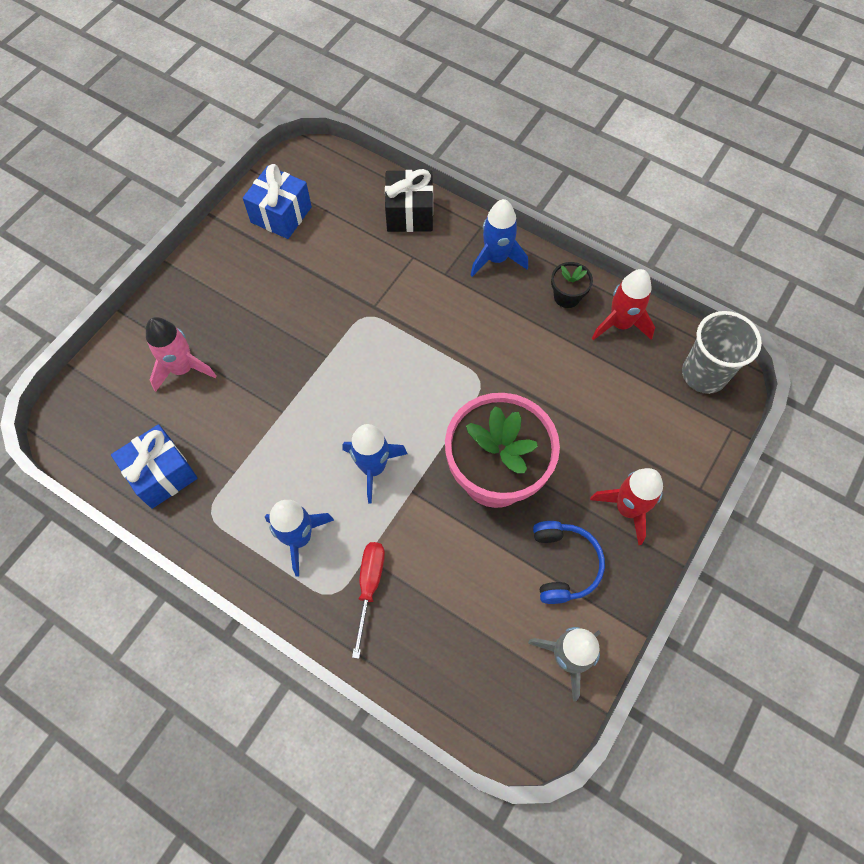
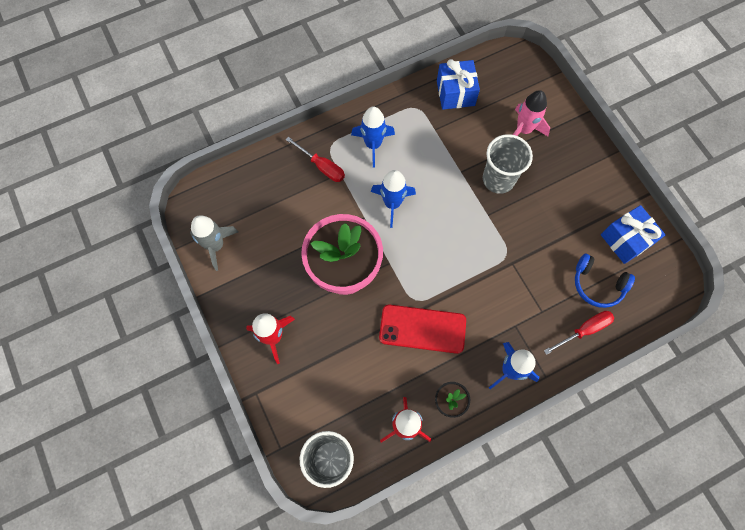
camera: 120 degrees right, 5 degrees up
(271, 366) = (498, 179): none -> grey cup
(409, 214) = (584, 330): black gift -> red screwdriver
(508, 357) = (422, 329): none -> red phone
(563, 564) = (265, 276): blue headphones -> blue headphones (597, 284)

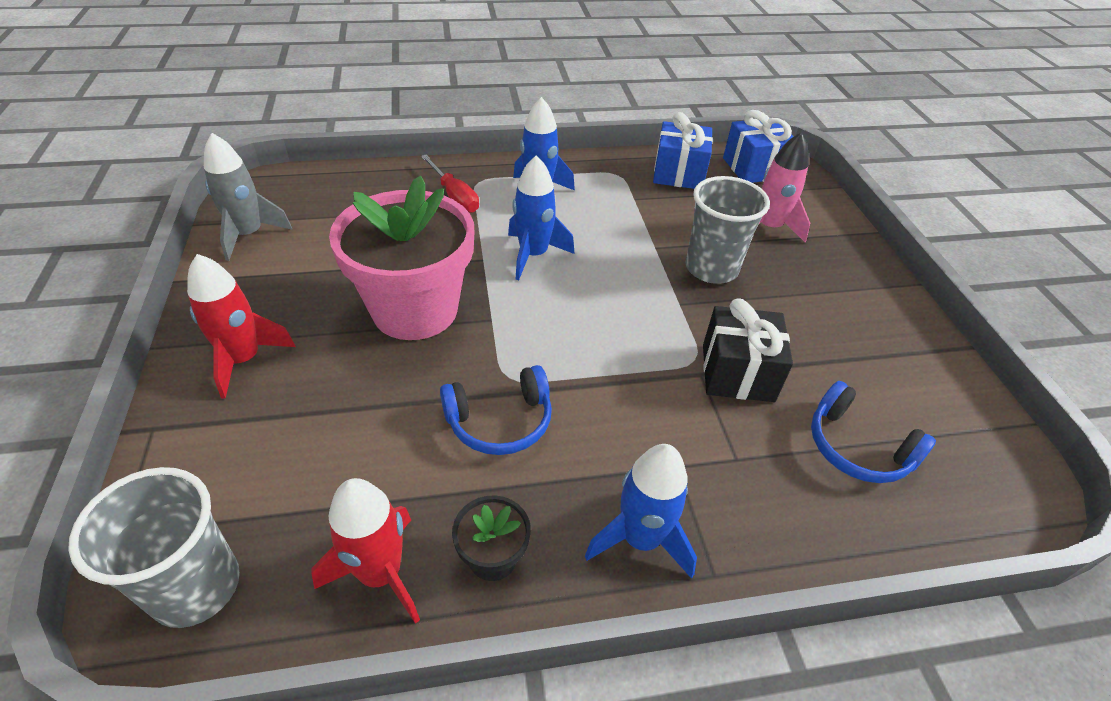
camera: 15 degrees right, 25 degrees down
(422, 329) = (500, 421): red phone -> blue headphones
(530, 256) = (737, 372): none -> black gift
(584, 330) = (816, 514): red screwdriver -> none
(626, 240) = (922, 397): blue gift -> blue gift (754, 168)

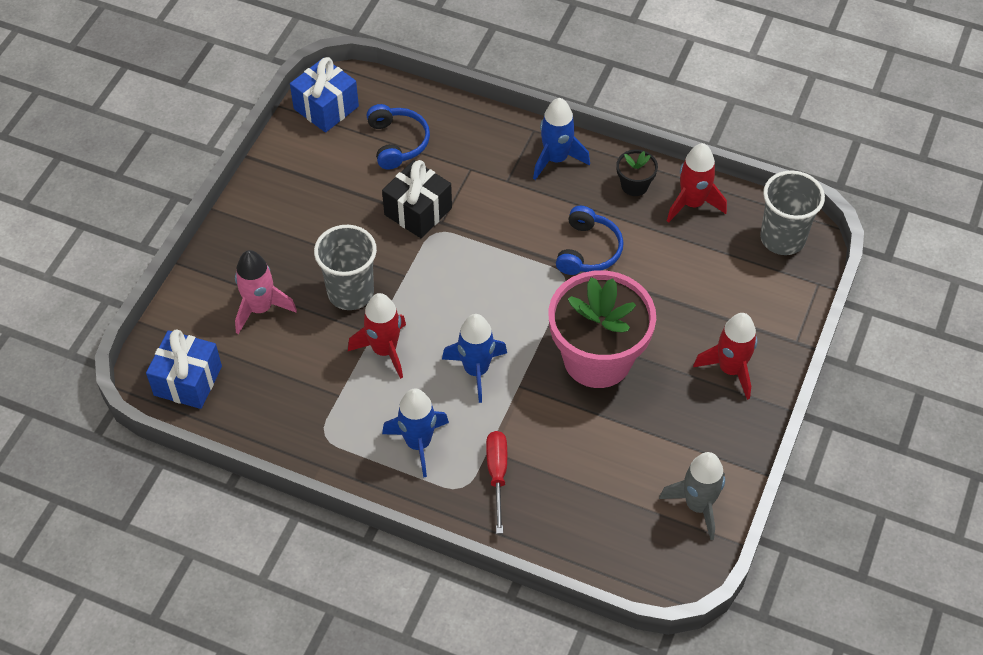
camera: 145 degrees left, 10 degrees up
(500, 421) = (588, 250): blue headphones -> blue headphones turned 90 degrees clockwise
(631, 239) = (384, 350): none -> red rocket
(678, 173) = (266, 408): blue gift -> blue gift (326, 108)

